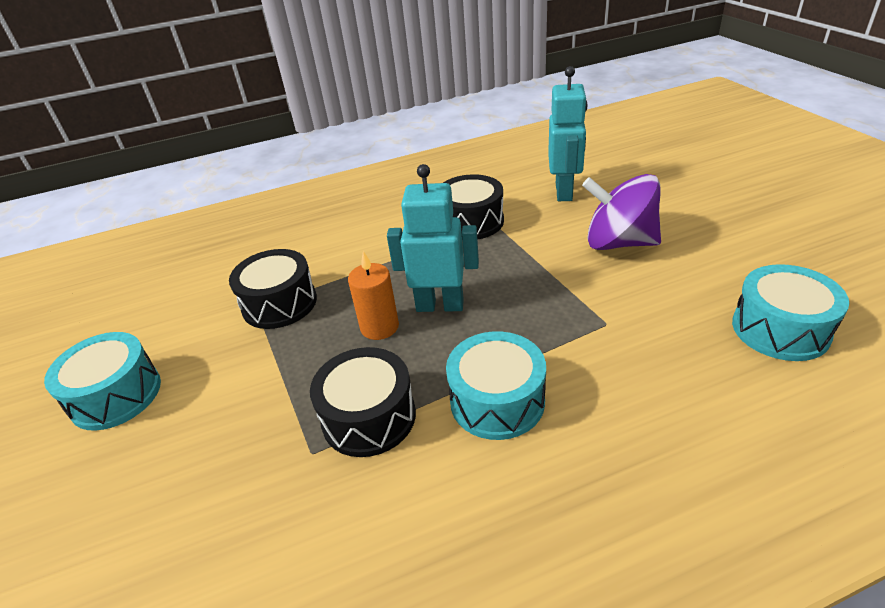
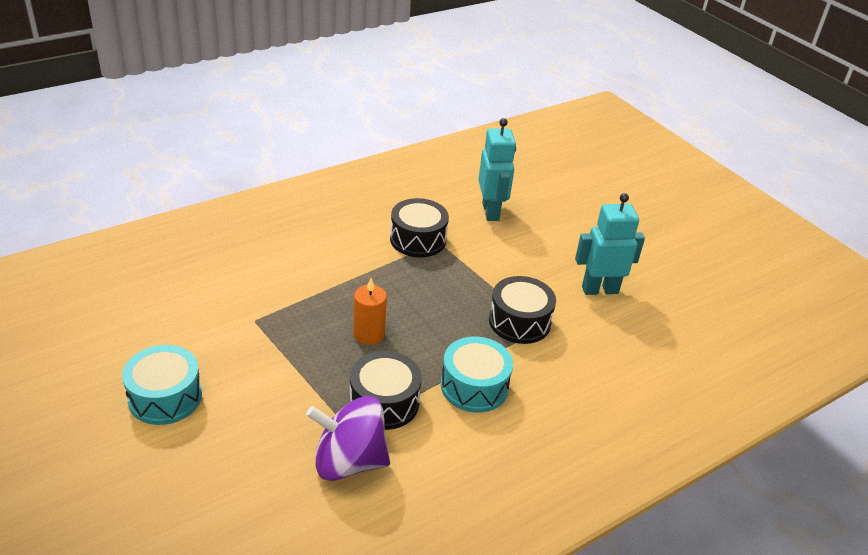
camera: 20 degrees left, 0 degrees up
(279, 303) = (274, 316): black drum -> black drum (519, 322)
(440, 305) = (412, 315): turquoise robot -> turquoise robot (599, 289)
(619, 243) = (541, 261): purple spinning top -> purple spinning top (349, 461)
(780, 329) = (657, 329): turquoise drum -> none

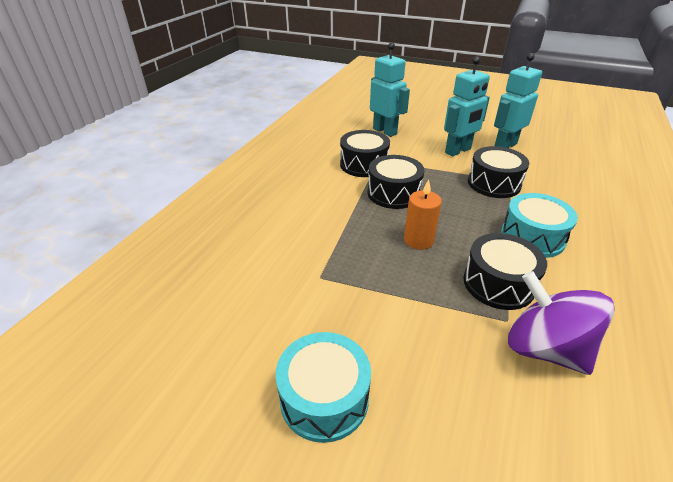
camera: 30 degrees left, 0 degrees up
(349, 461) = (545, 348): purple spinning top -> purple spinning top turned 75 degrees clockwise
(406, 282) = (393, 193): none -> black drum
(537, 270) = (458, 151): none -> turquoise robot

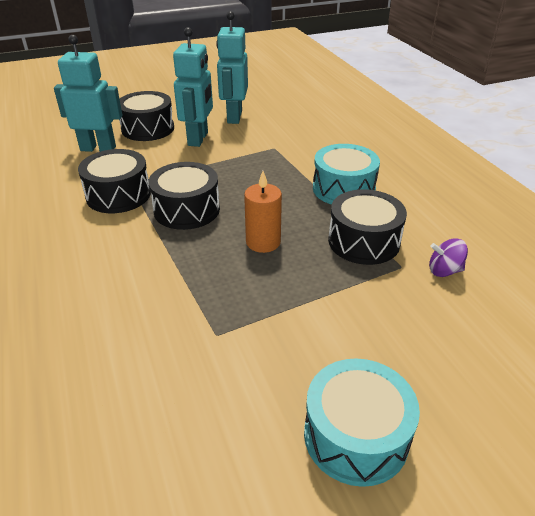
camera: 45 degrees left, 0 degrees up
(494, 183) = (264, 156): black drum -> black drum (148, 128)
(545, 348) = (444, 271): purple spinning top -> purple spinning top, size x0.46

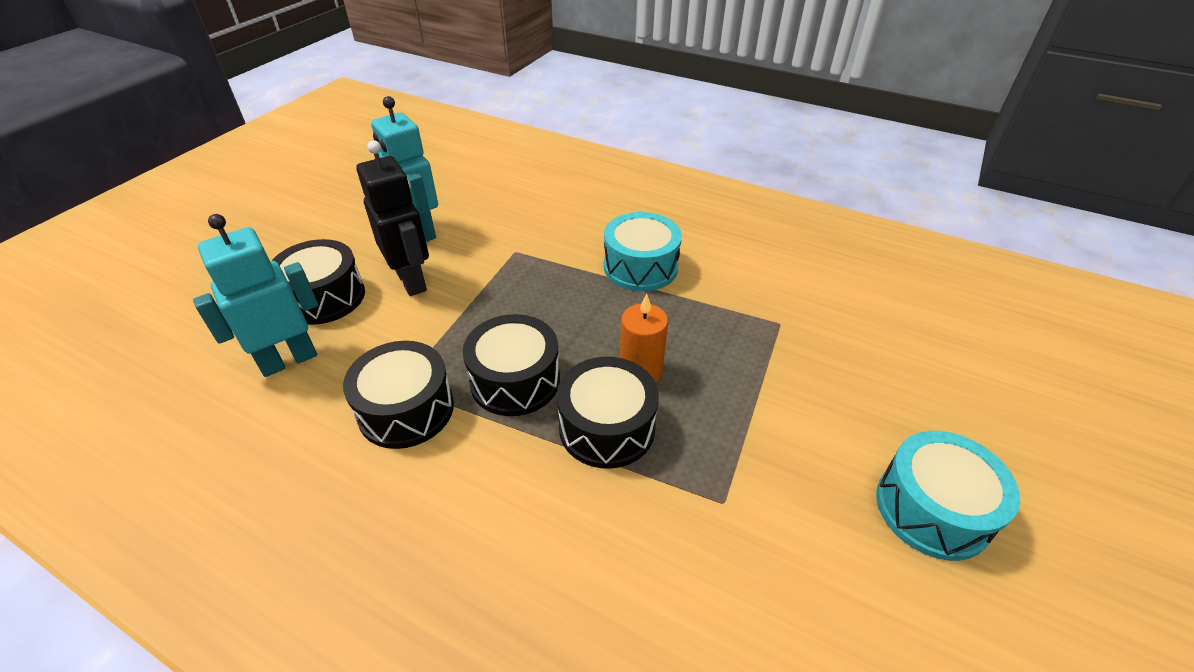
camera: 40 degrees left, 5 degrees up
(198, 139) = (412, 281): turquoise robot -> black robot
(363, 241) = (723, 315): black drum -> black drum (607, 427)
(444, 271) = (813, 307): purple spinning top -> none

